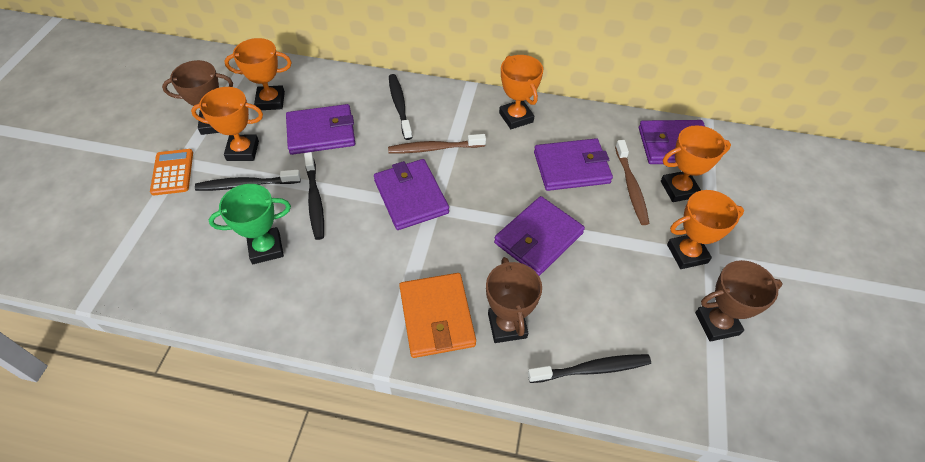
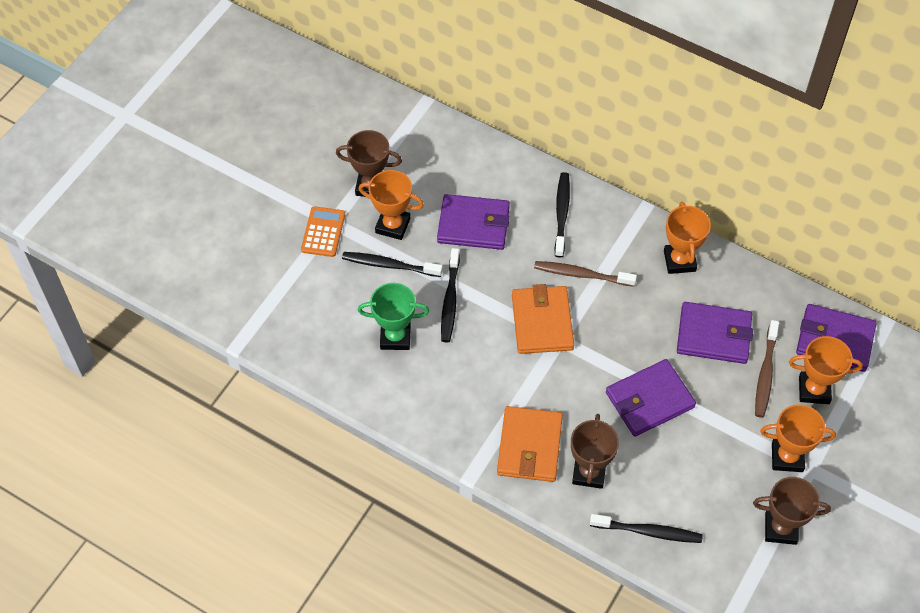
camera: 20 degrees right, 5 degrees up
(270, 101) = (431, 172): orange trophy -> none
(411, 197) = (542, 322): purple wallet -> orange wallet

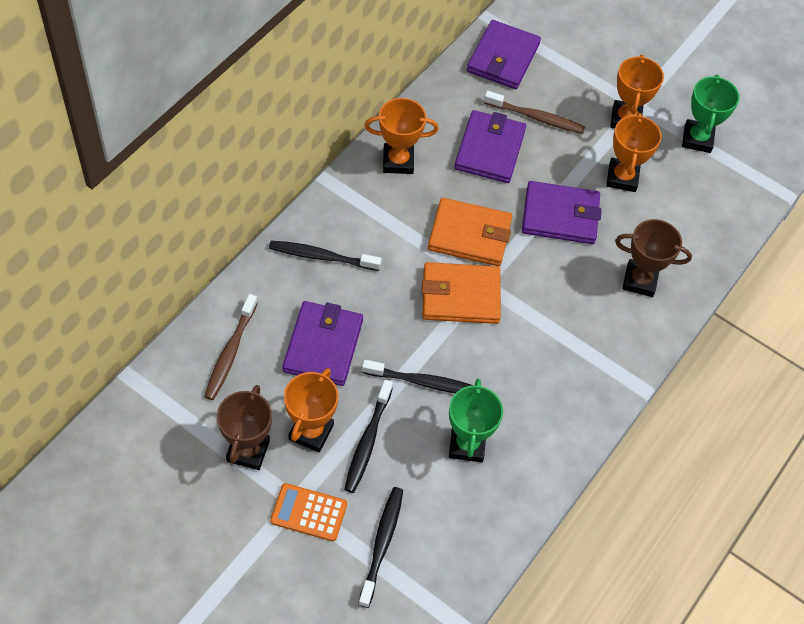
camera: 90 degrees left, 0 degrees up
(529, 446) = (609, 329): orange wallet -> orange wallet (469, 235)
(581, 274) = (404, 250): brown toothbrush -> brown toothbrush (230, 352)
(648, 531) = (702, 241): black toothbrush -> black toothbrush (382, 544)
(649, 400) = (560, 215): purple wallet -> purple wallet turned 60 degrees counterclockwise
(780, 528) = (697, 139): brown trophy -> green trophy
(814, 390) = (555, 85): orange trophy -> orange trophy (622, 178)

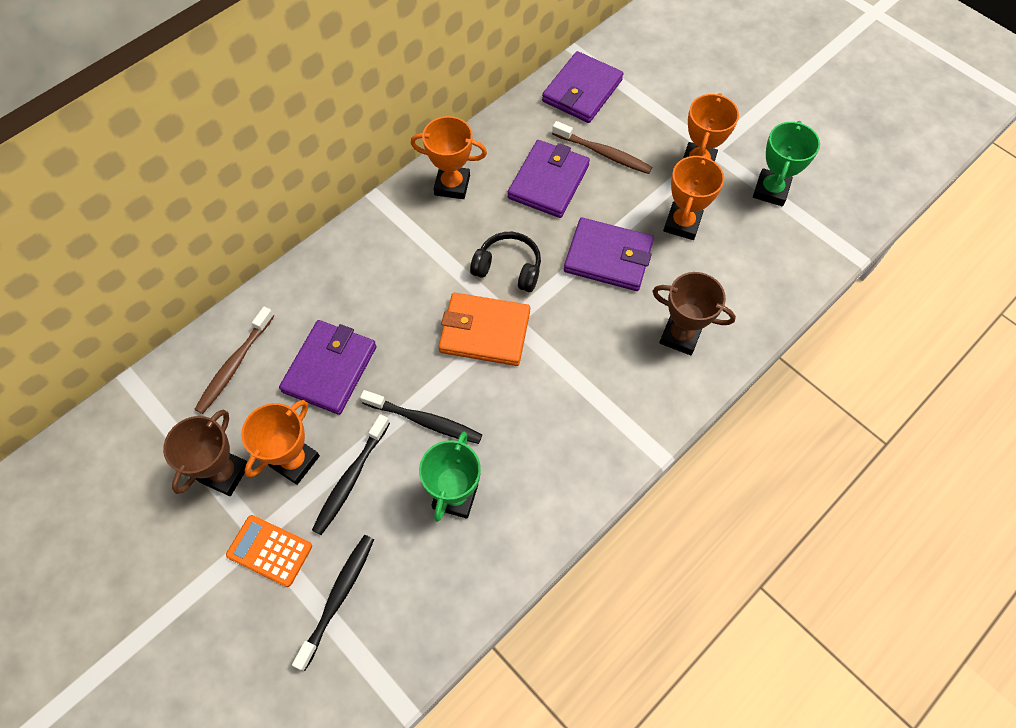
camera: 15 degrees right, 5 degrees up
(321, 256) = (351, 275): black toothbrush -> none
(469, 235) = (508, 268): orange wallet -> black headphones

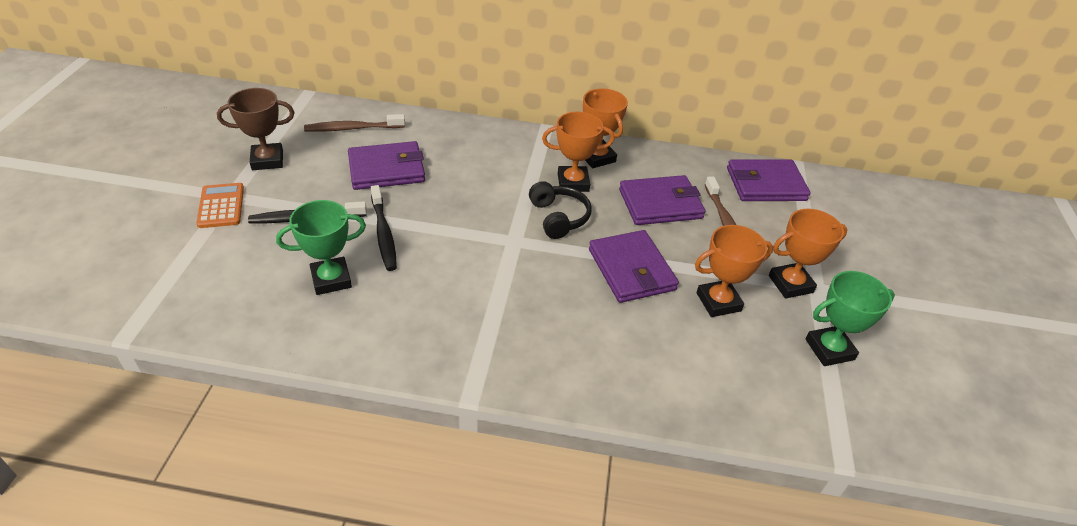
camera: 50 degrees right, 20 degrees down
(294, 461) = (300, 186): orange trophy -> orange trophy (573, 183)
(338, 597) = (203, 255): black toothbrush -> none
(485, 331) = (489, 230): orange wallet -> none
(680, 336) = (605, 353): brown trophy -> none

